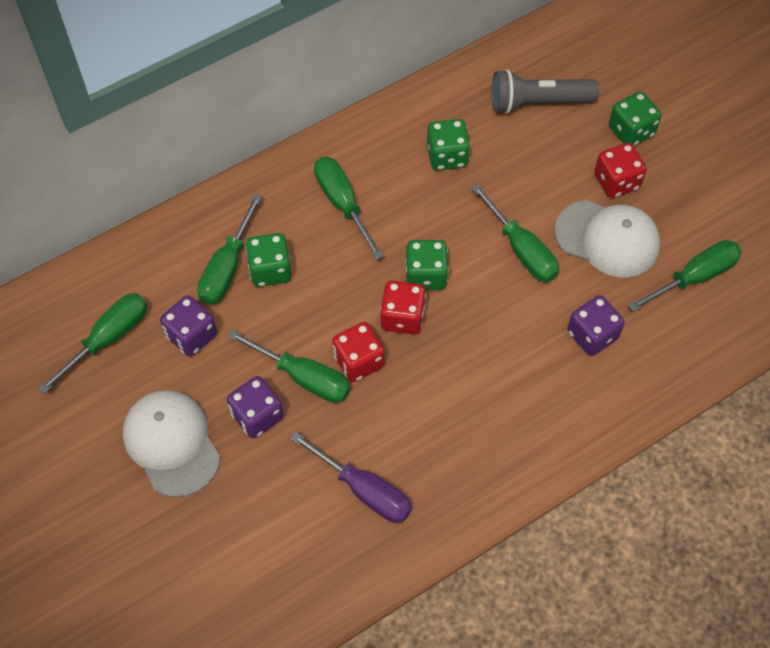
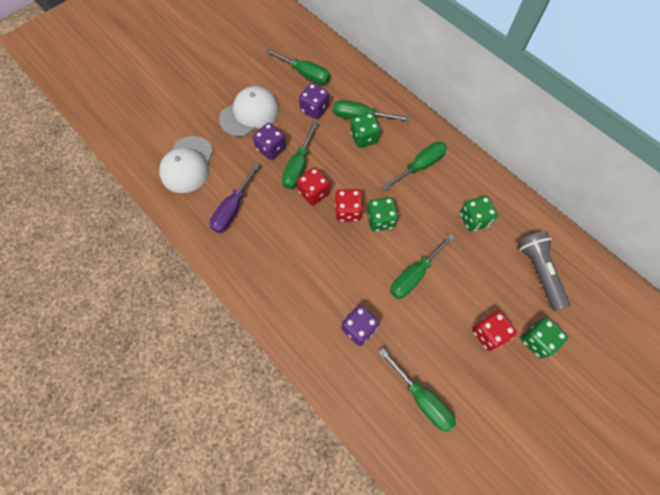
camera: 80 degrees right, 5 degrees up
(607, 239) = (438, 332): white cap -> white cap (187, 165)

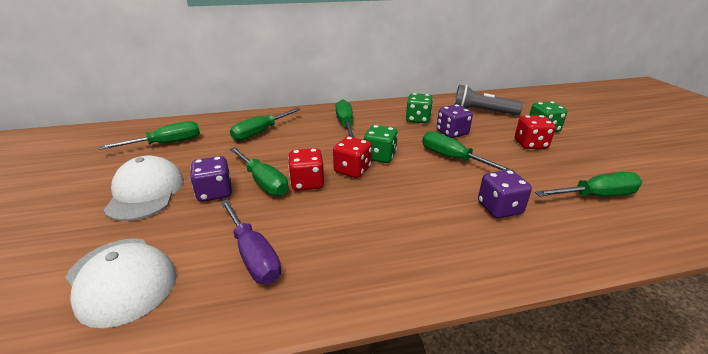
camera: 60 degrees left, 35 degrees down
(314, 109) = (213, 151): purple dice -> purple dice (452, 133)
(364, 138) = (283, 137): green dice -> none
(414, 275) = (452, 158): green screwdriver -> green screwdriver turned 150 degrees clockwise

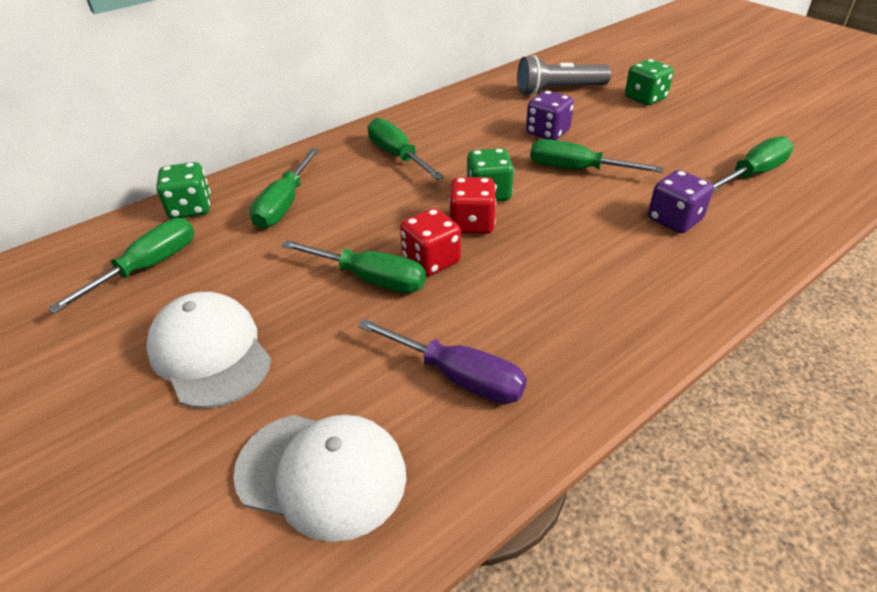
camera: 25 degrees left, 10 degrees up
(215, 193) = (317, 317): purple dice -> none
(418, 119) = (489, 122): green dice -> green dice (190, 208)
(530, 144) = (647, 125): red dice -> none

